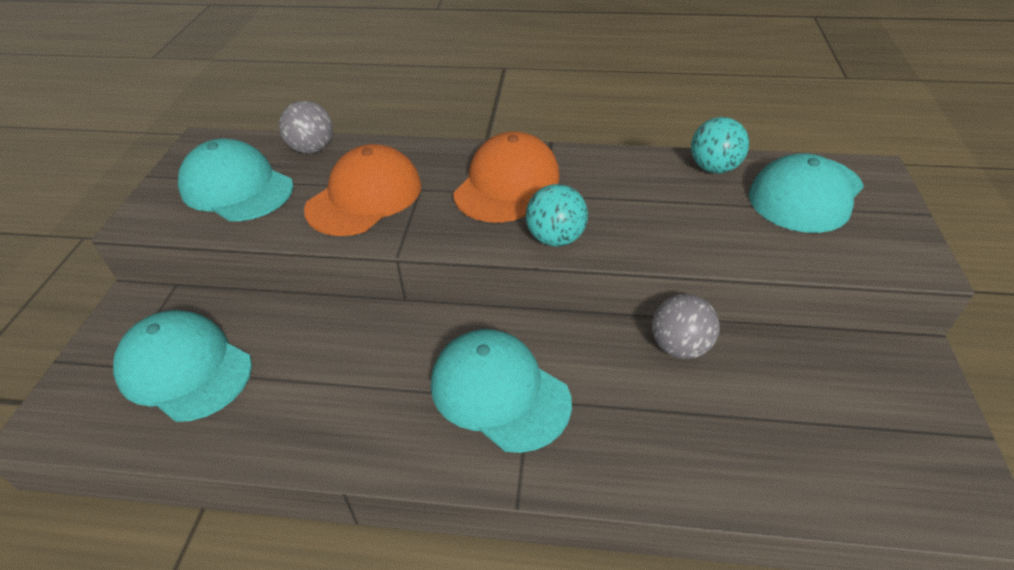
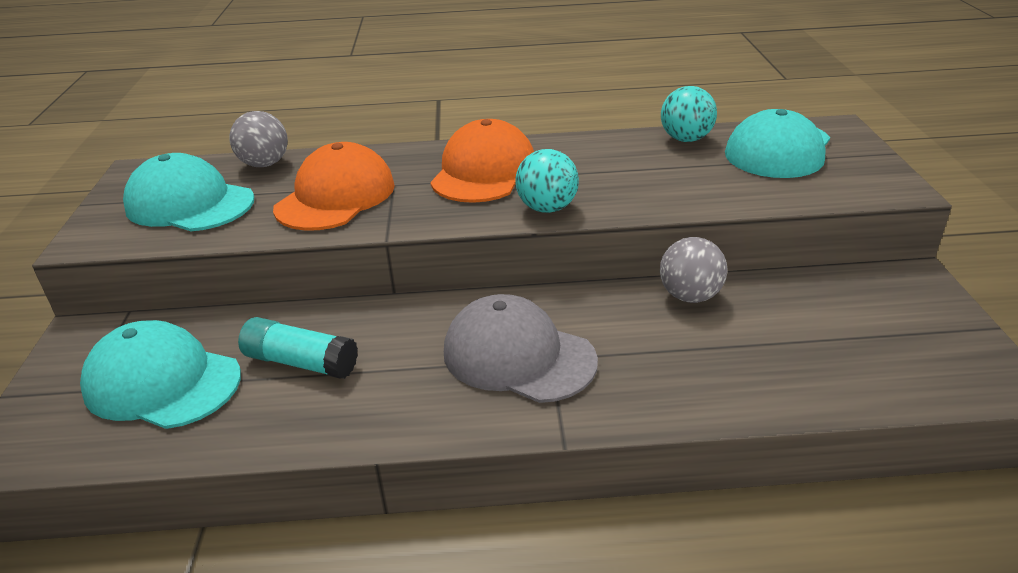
camera: 10 degrees left, 10 degrees down
(305, 366) = (301, 362): none -> turquoise glue stick
(499, 392) = (518, 356): turquoise cap -> grey cap

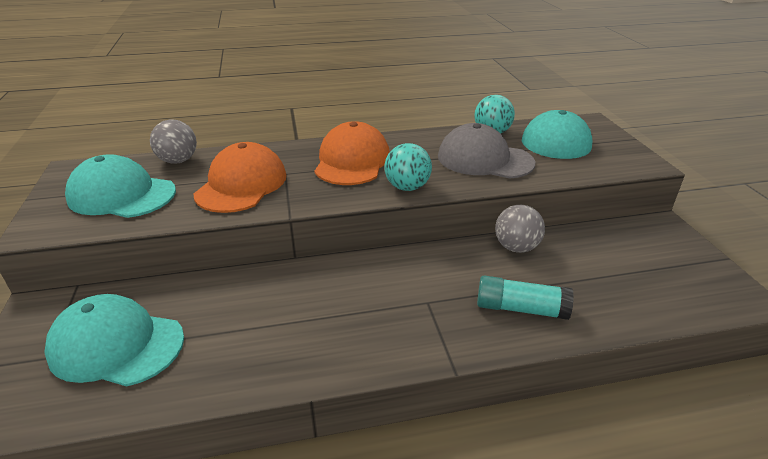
camera: 10 degrees left, 0 degrees up
(301, 362) = (232, 319): turquoise glue stick -> turquoise glue stick (521, 308)
(518, 356) = (403, 302): grey cap -> grey cap (484, 159)

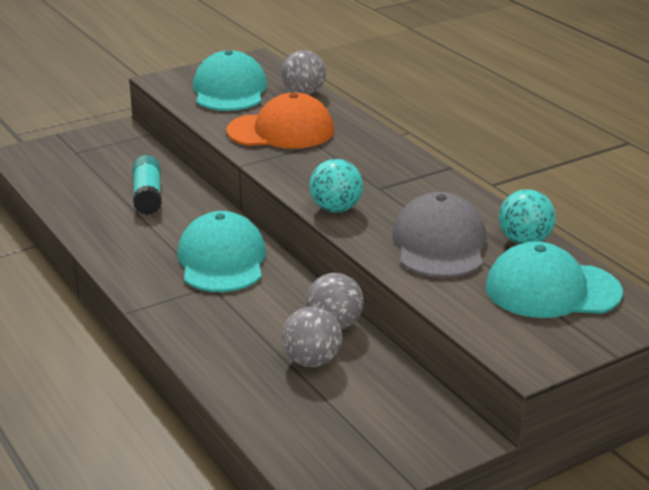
camera: 70 degrees right, 5 degrees down
(116, 345) = (96, 170): turquoise cap -> turquoise cap (222, 260)
(352, 161) = (370, 170): orange cap -> none
(521, 308) = (227, 337): turquoise glue stick -> turquoise glue stick (148, 196)
(566, 269) = (312, 361): none -> grey ball

